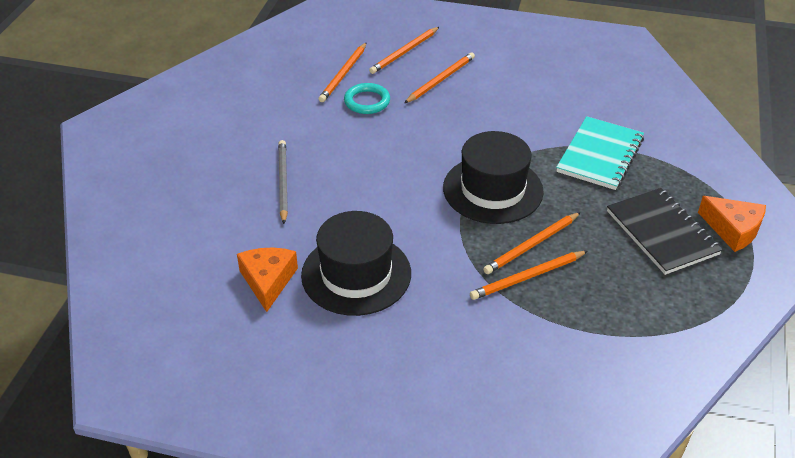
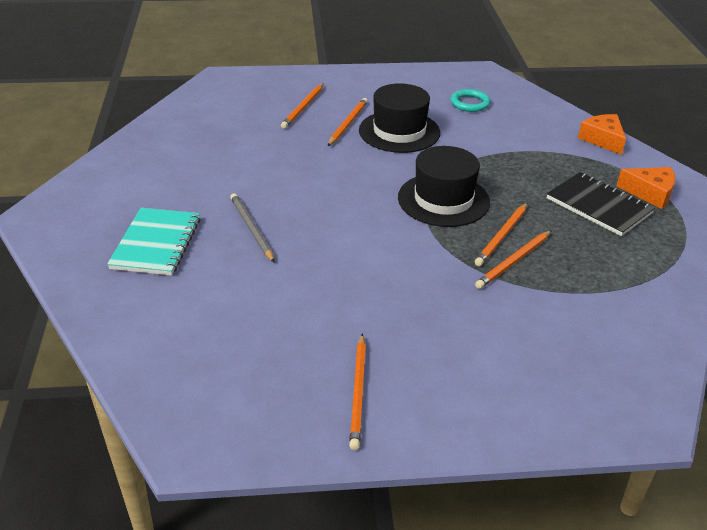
camera: 20 degrees left, 5 degrees down
(268, 281) = (285, 314): orange cheese -> orange cheese (602, 140)
(343, 74) = (258, 133): orange pencil -> orange pencil (358, 392)
(356, 274) = (364, 290): black hat -> black hat (399, 131)
(367, 101) = (292, 151): turquoise ring -> turquoise ring (469, 103)
(600, 155) = (515, 158): turquoise notebook -> turquoise notebook (156, 243)

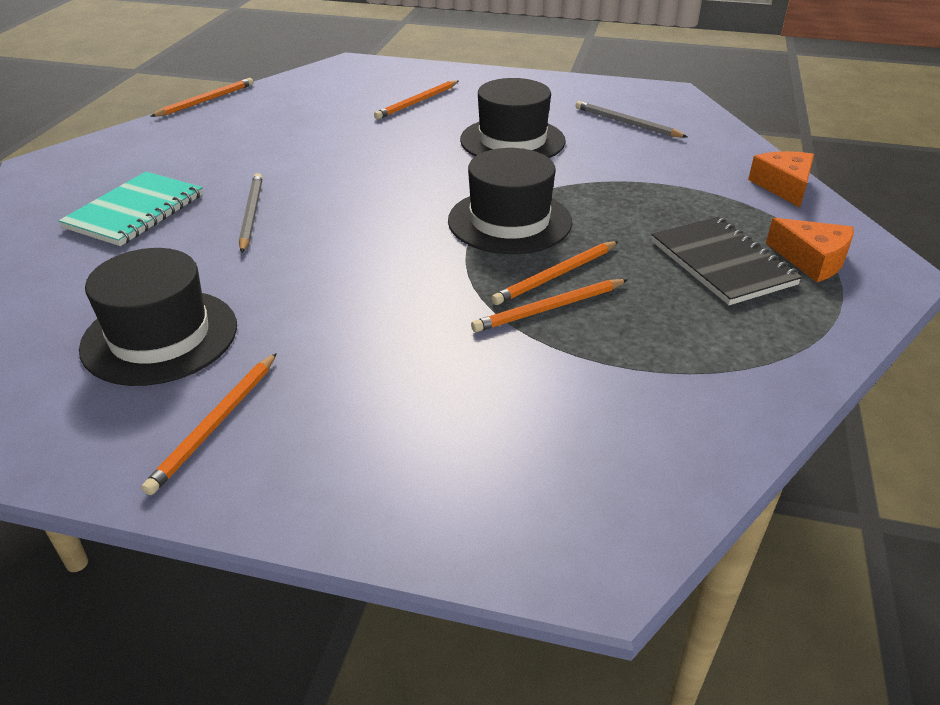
camera: 20 degrees right, 0 degrees up
(265, 340) = (160, 336): none -> black hat
(348, 123) = (456, 124): orange pencil -> orange pencil (206, 100)
(469, 103) = (626, 123): turquoise ring -> grey pencil

